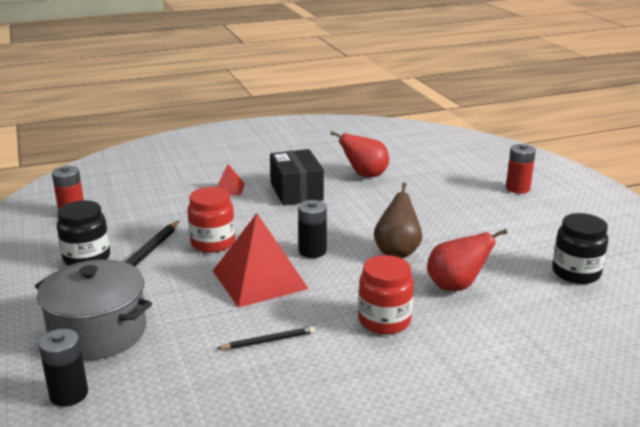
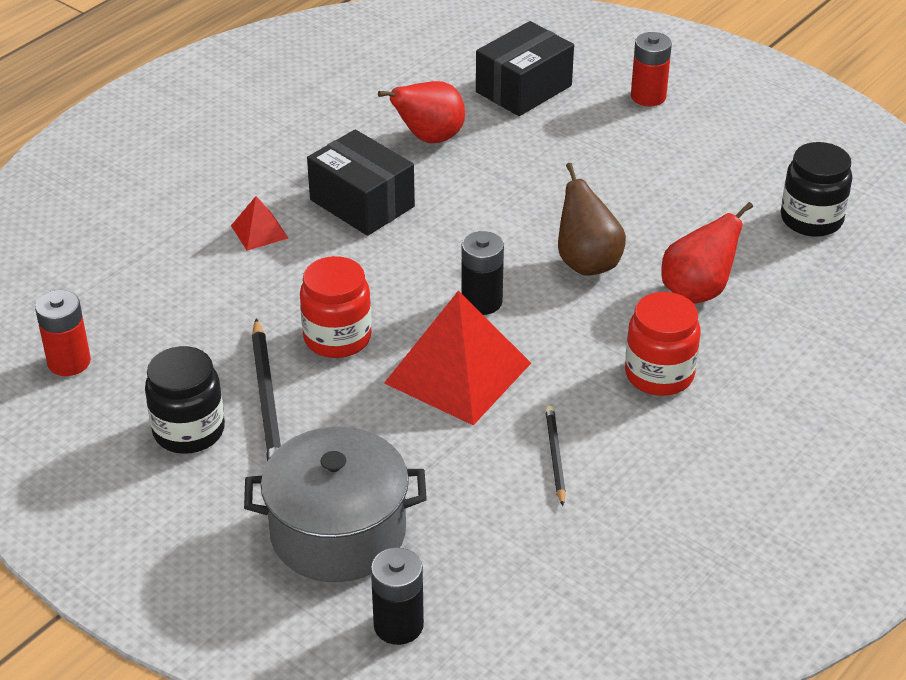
camera: 30 degrees left, 15 degrees up
(268, 341) = (555, 456): black pencil -> black pencil turned 45 degrees counterclockwise
(443, 168) = (523, 89): none -> black box

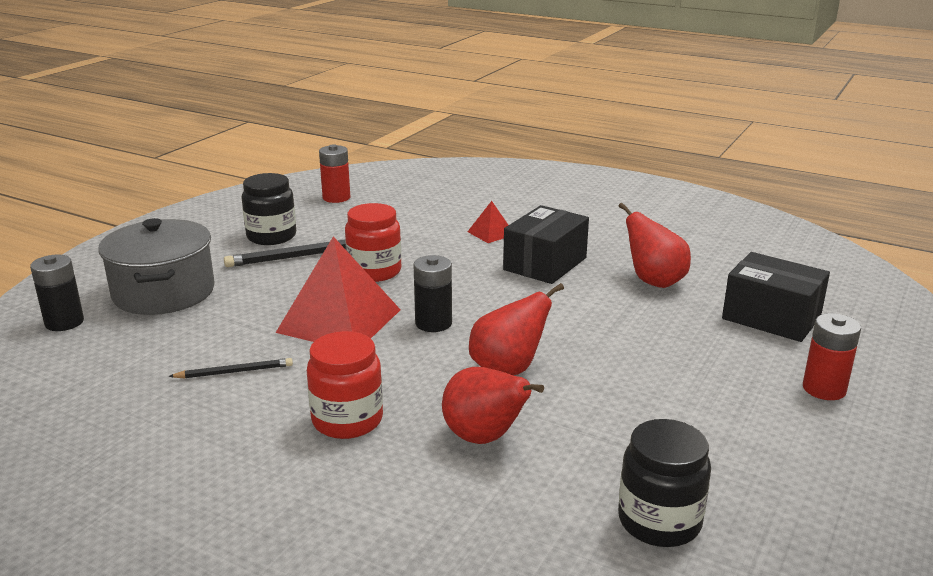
camera: 80 degrees right, 15 degrees down
(587, 263) = (507, 370): brown pear -> red pear

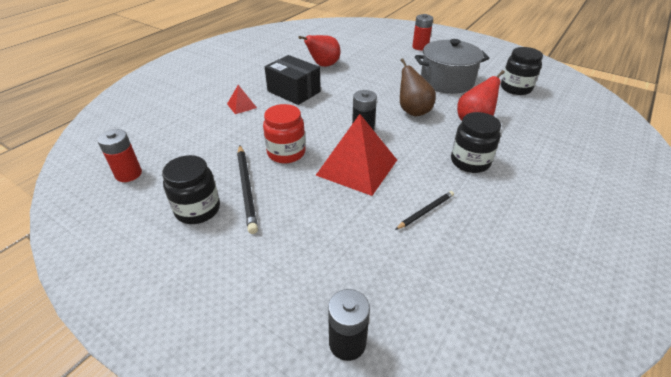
camera: 85 degrees left, 15 degrees up
(164, 292) = (296, 271): grey pot -> grey pot (447, 81)
(234, 372) = (425, 211): black pencil -> black pencil turned 60 degrees clockwise
(347, 420) = (470, 162): red jar -> black jar
(507, 370) = (413, 111): red pear -> brown pear
(771, 318) = (363, 46): black box -> none

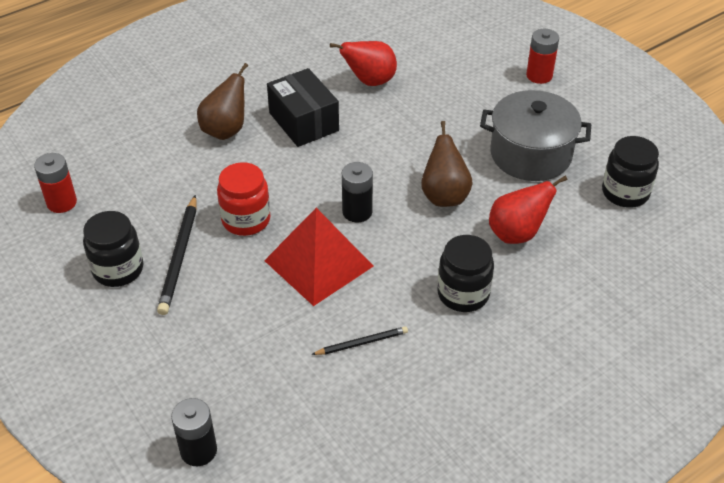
camera: 20 degrees right, 5 degrees up
(242, 105) = (225, 130): red pyramid -> brown pear

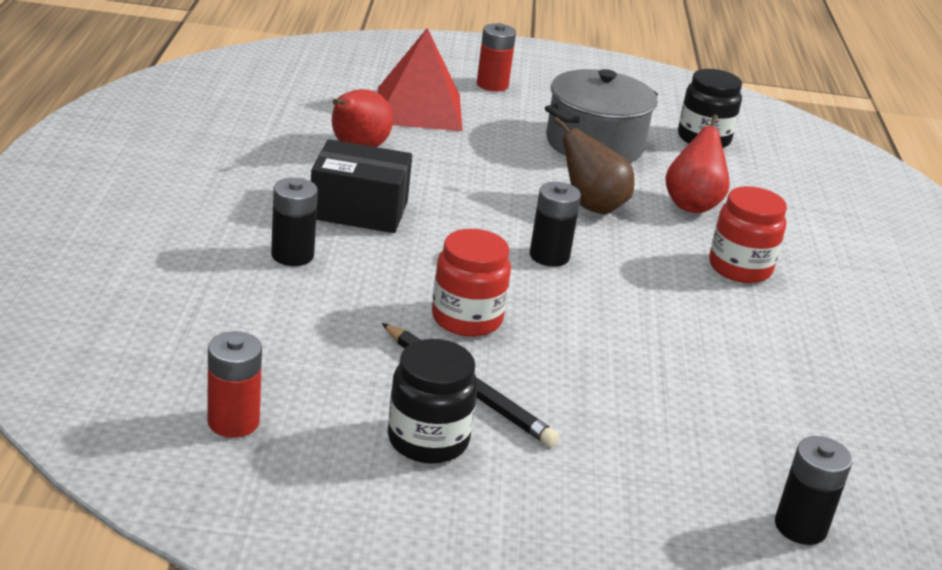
camera: 55 degrees left, 15 degrees down
(225, 130) = (292, 255): brown pear -> black battery
(318, 263) = (597, 314): red pyramid -> red pyramid (419, 109)
(362, 343) = (745, 350): black pencil -> none
(463, 294) = (739, 268): black jar -> red jar

